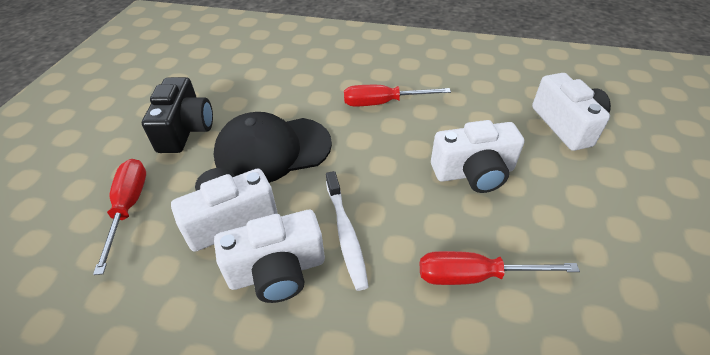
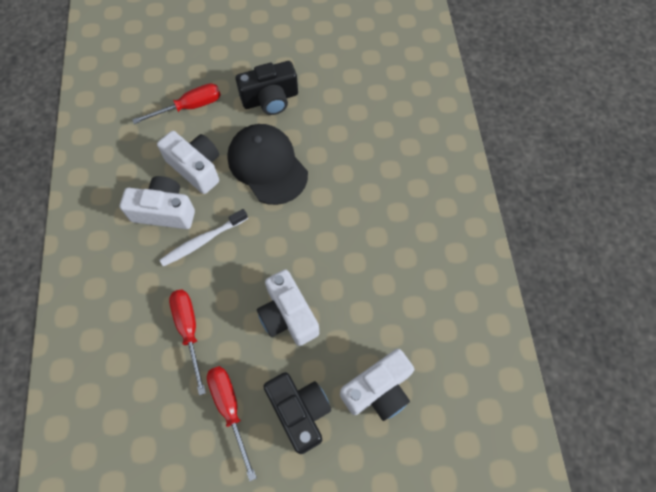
camera: 70 degrees right, 20 degrees up
(277, 271) = (164, 211): white camera -> white camera turned 135 degrees clockwise
(383, 103) = (353, 225): red screwdriver -> red screwdriver (230, 409)
(591, 187) = (299, 411): none -> black camera

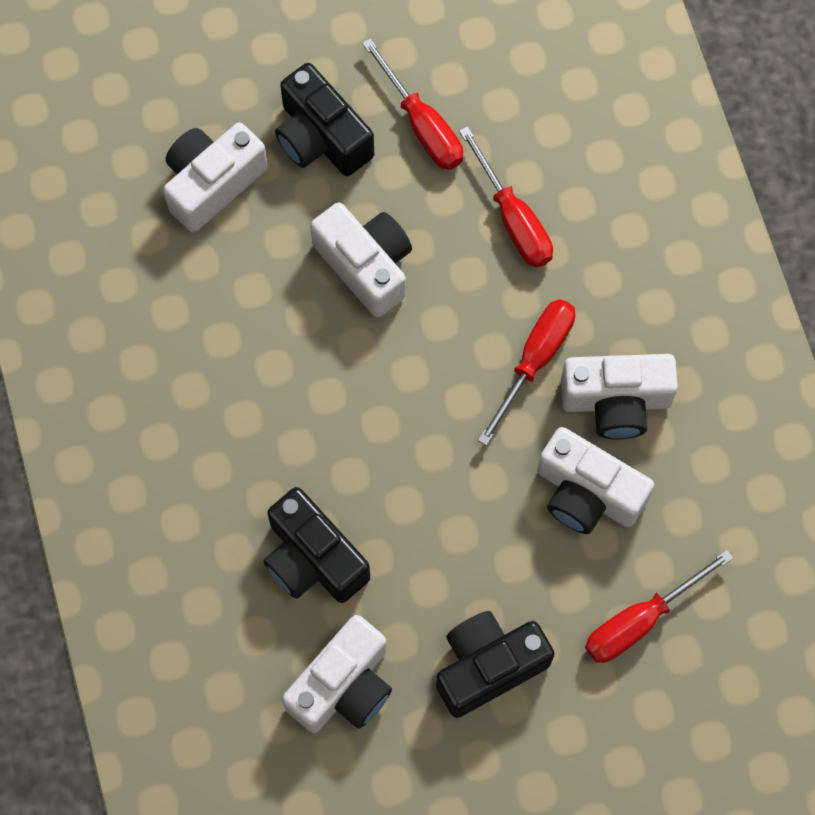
camera: 170 degrees right, 5 degrees up
(203, 241) = (534, 361): white toothbrush -> red screwdriver
(267, 165) = (460, 520): black cap -> none
(343, 101) = (343, 686): none -> white camera
(348, 159) = (313, 559): none -> black camera

